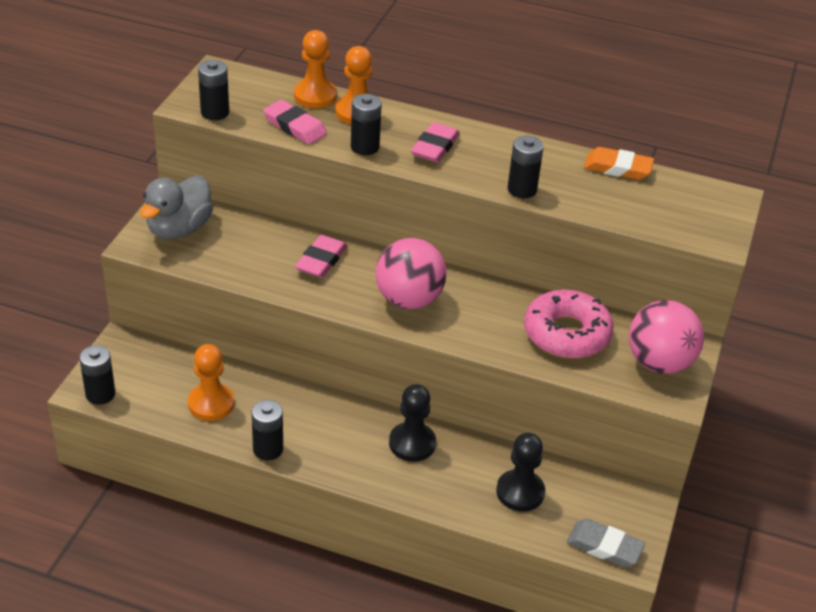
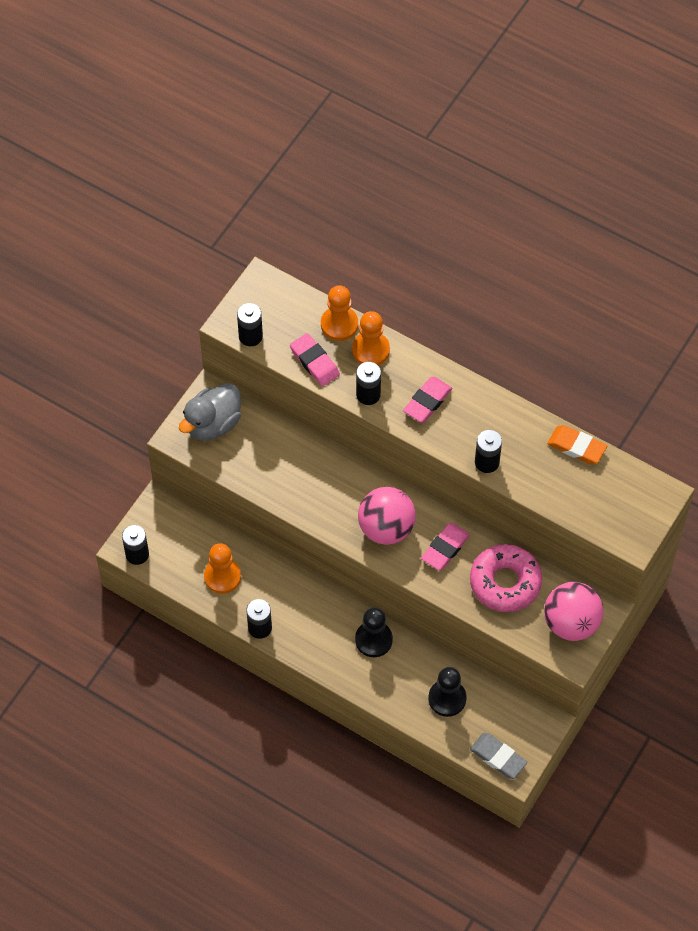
camera: 15 degrees right, 20 degrees up
(321, 260) = (323, 475): pink eraser -> pink eraser (445, 548)

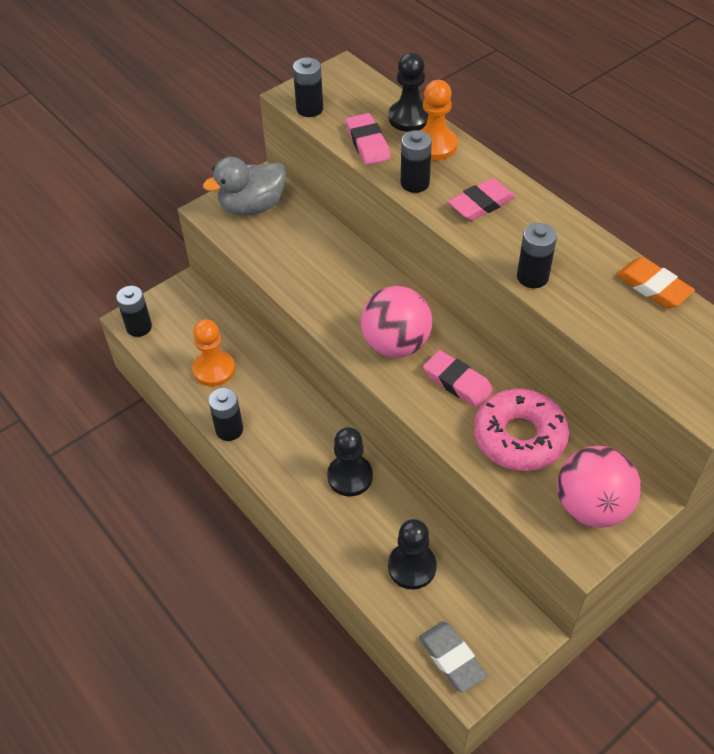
camera: 20 degrees right, 10 degrees down
(339, 324) = (409, 118): orange pawn -> black pawn
(445, 548) = (457, 382): pink eraser -> pink eraser turned 75 degrees clockwise

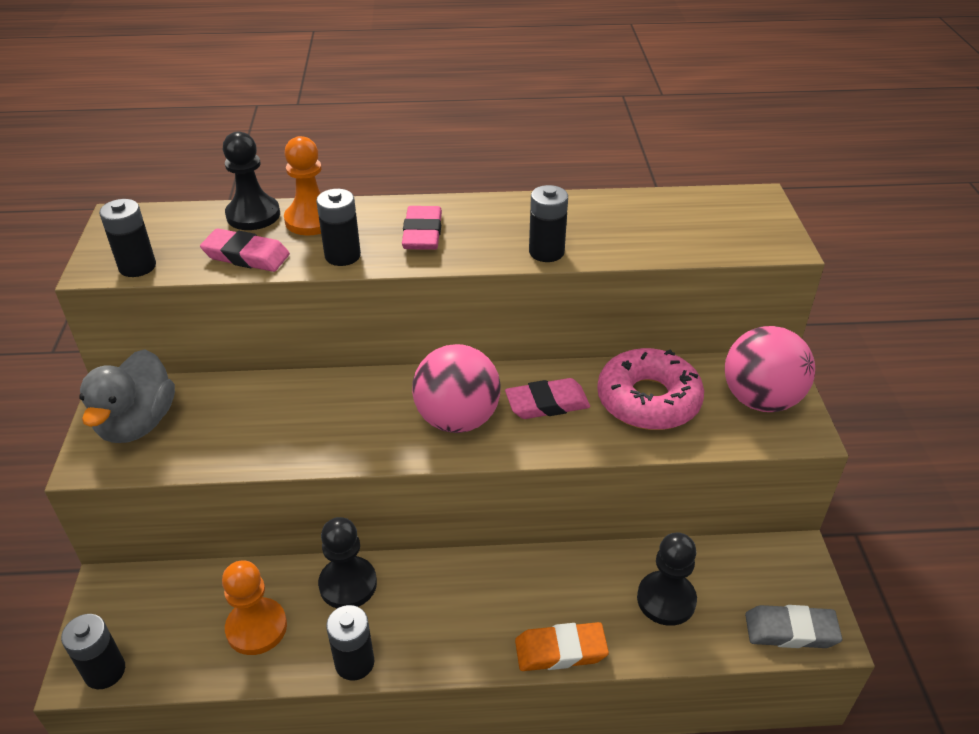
camera: 55 degrees left, 10 degrees down
(350, 476) = (518, 586): black pawn -> black pawn (348, 584)
(653, 287) = (628, 201): orange eraser -> orange eraser (560, 651)

